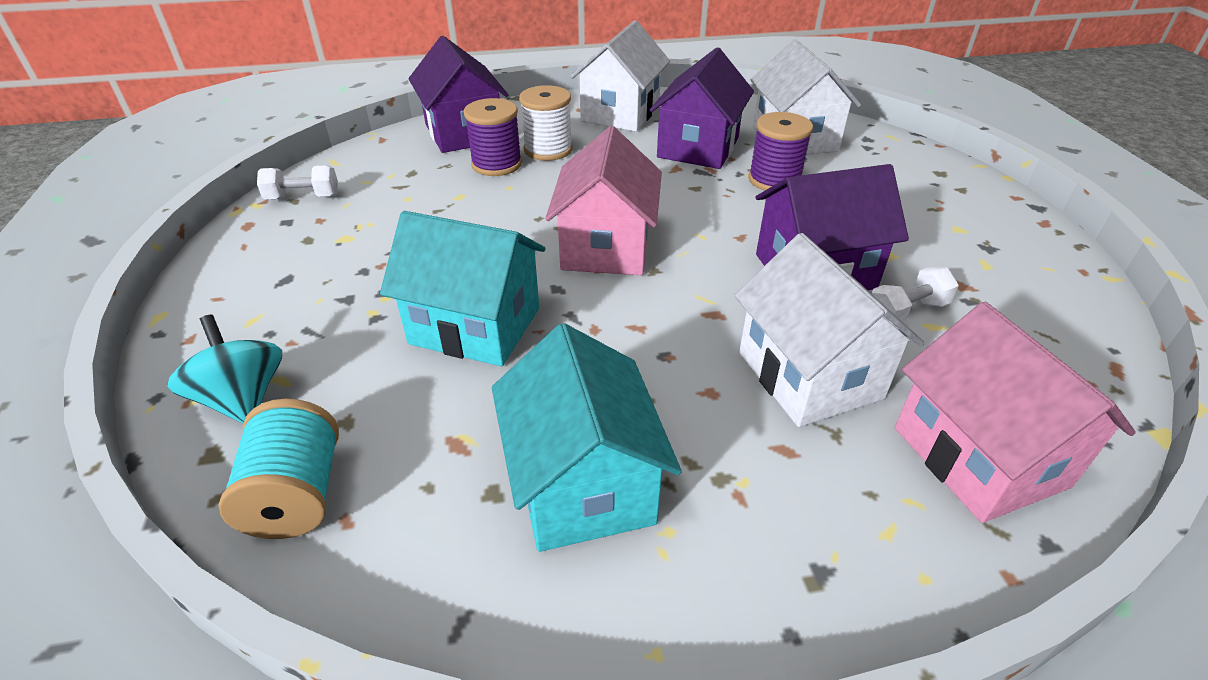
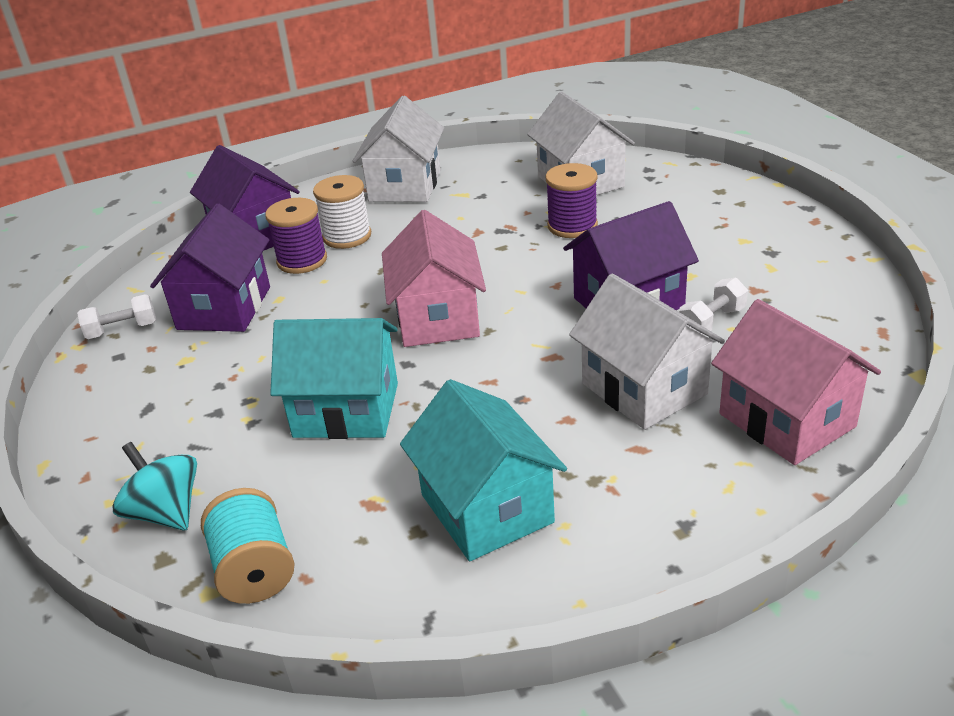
camera: 10 degrees left, 5 degrees down
(698, 147) = (492, 207): purple house -> purple house (224, 308)

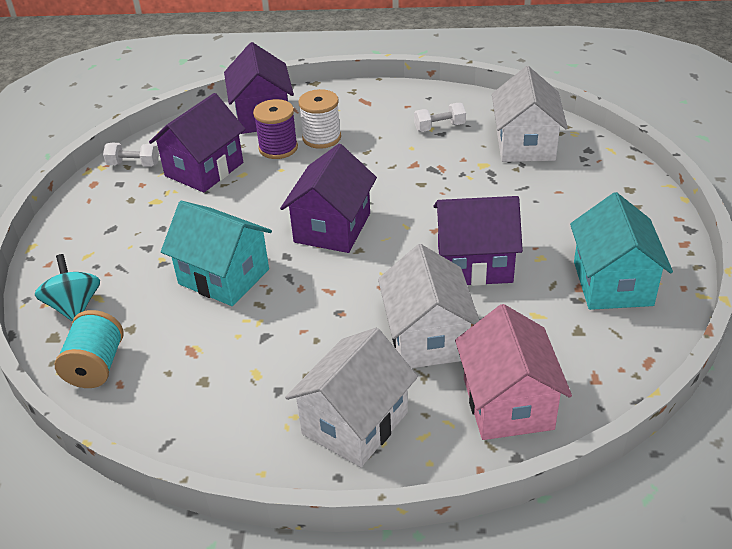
camera: 25 degrees right, 5 degrees up
(405, 186) = (393, 106): white house -> white house (355, 423)
(438, 318) = (332, 228): pink house -> purple house
(486, 508) = (256, 383): turquoise house -> turquoise house (612, 283)
(572, 226) = (487, 183): purple spool -> none
(712, 321) = (522, 302): white dumbbell -> white dumbbell (439, 127)

